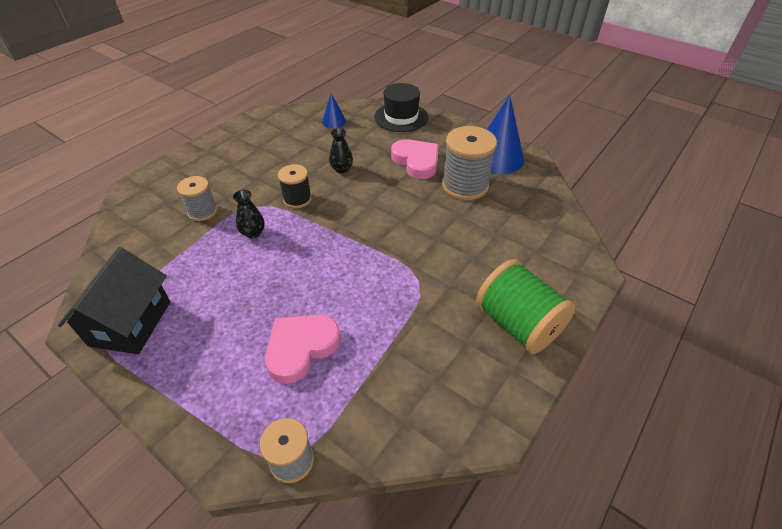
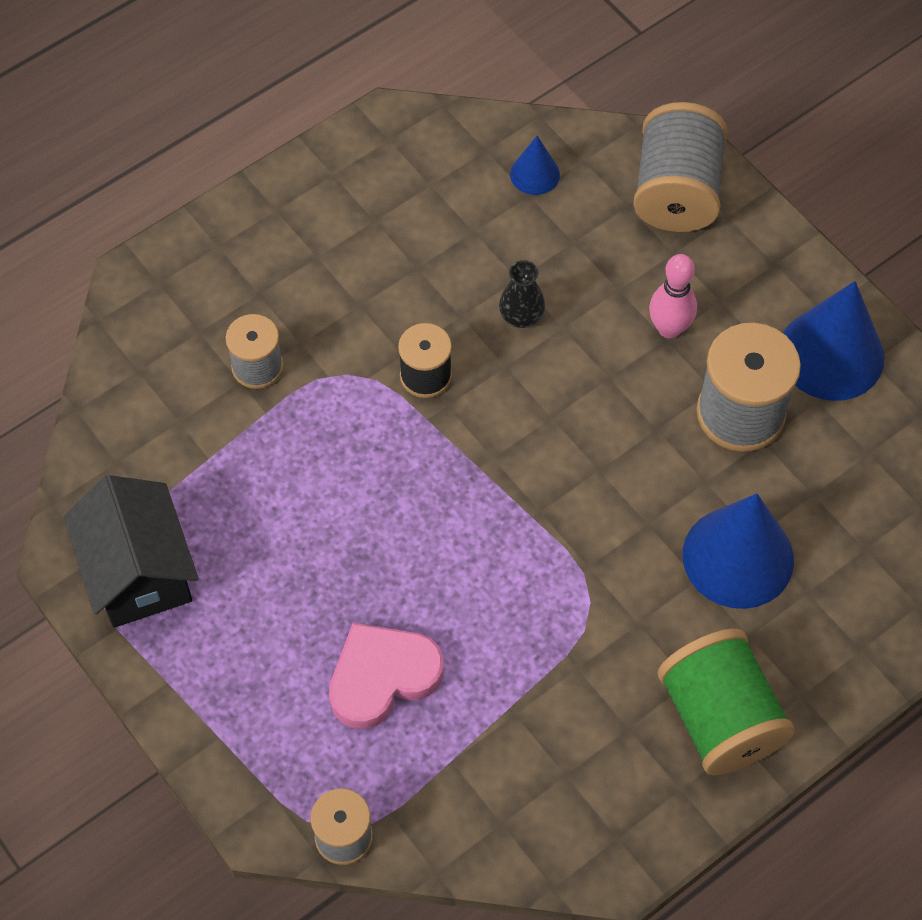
camera: 15 degrees right, 15 degrees up
(130, 323) = (139, 572): black house -> black house turned 45 degrees counterclockwise
(253, 233) = (338, 437): black vase -> none
(401, 117) = (676, 191): black hat -> grey spool
(416, 161) = (669, 328): pink heart -> pink bowling pin
(491, 243) = (738, 557): none -> blue cone

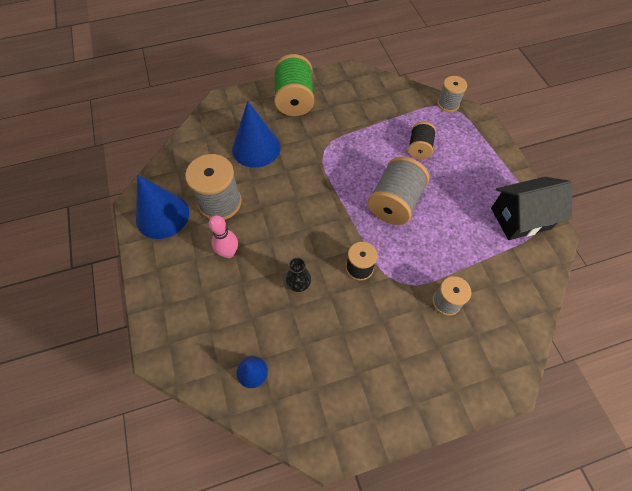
camera: 160 degrees left, 0 degrees up
(139, 572) = (520, 218): black house -> black house turned 75 degrees clockwise
(382, 677) = (419, 148): pink heart -> black spool
(676, 191) = (180, 330): grey spool -> grey spool (394, 203)

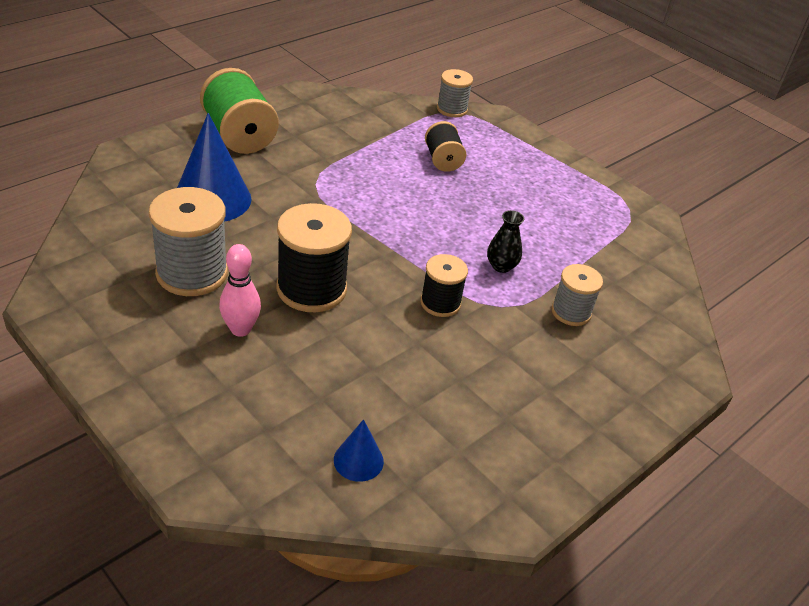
camera: 30 degrees left, 20 degrees down
(162, 215) = (104, 308): blue cone -> none
(283, 233) = (311, 289): none -> black spool
(298, 284) = (367, 340): black vase -> black vase (501, 266)
(394, 203) = (445, 223): grey spool -> none
(520, 218) = (605, 208): black house -> none

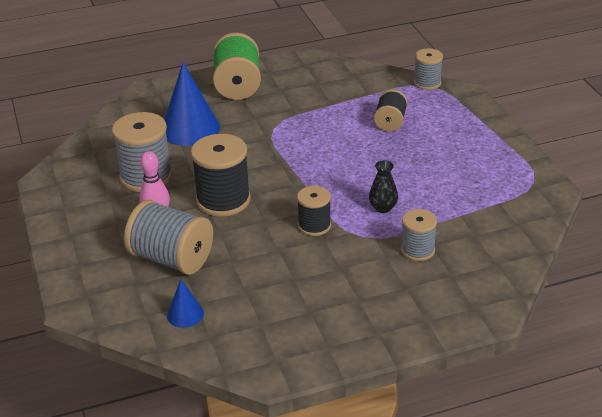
camera: 30 degrees right, 5 degrees down
(293, 384) = (171, 259): none -> grey spool

